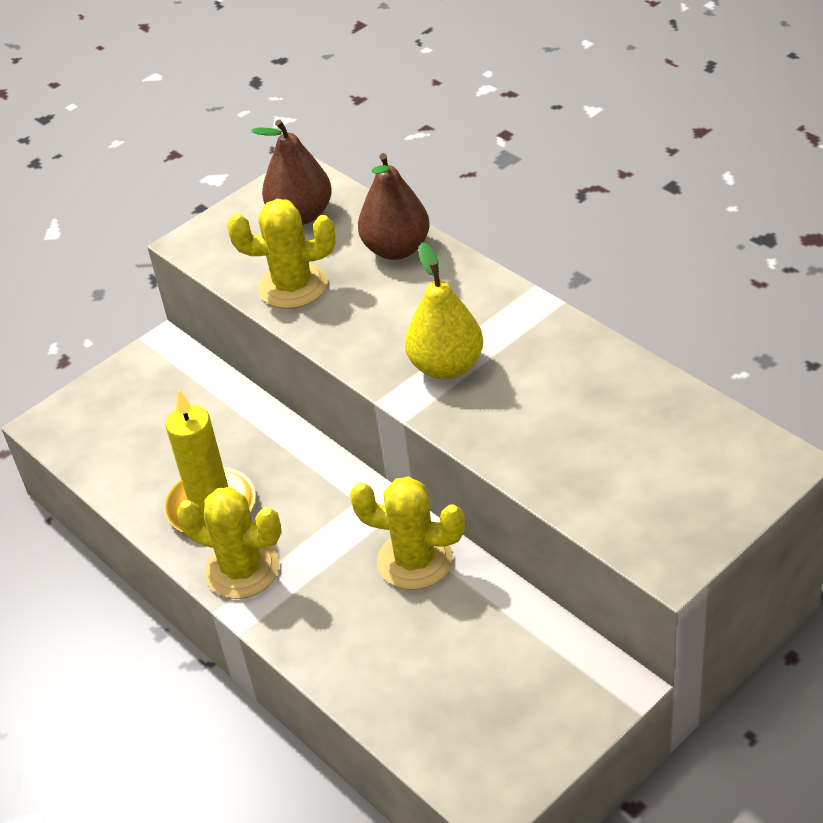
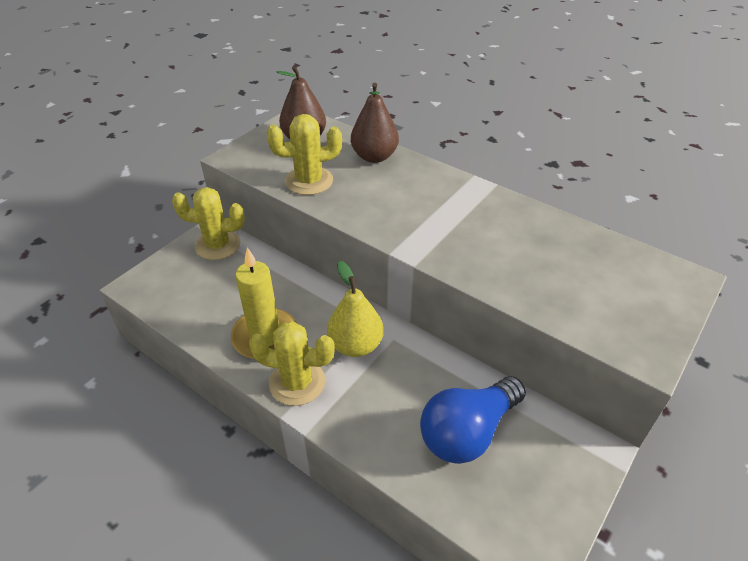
camera: 15 degrees left, 0 degrees up
(415, 560) = (423, 366): yellow cactus -> yellow cactus (217, 245)
(446, 366) = (432, 227): yellow pear -> yellow pear (355, 345)
(449, 648) = (468, 431): none -> blue light bulb

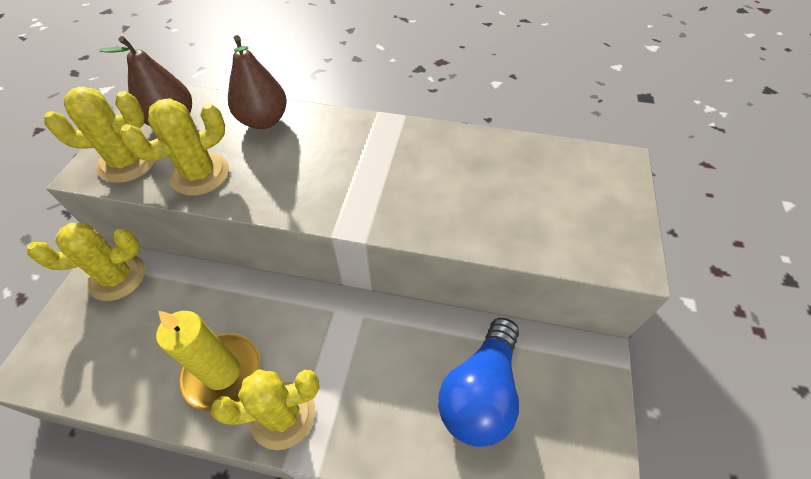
camera: 25 degrees left, 10 degrees up
(261, 158) = (127, 162): none -> yellow cactus
(355, 345) = (328, 341): yellow pear -> none

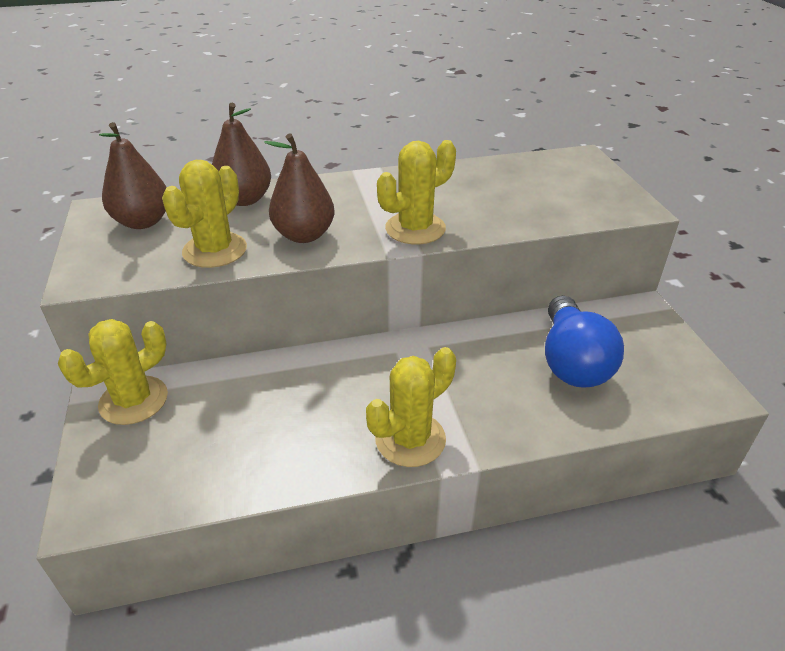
camera: 25 degrees left, 15 degrees down
(127, 162) = (122, 262): yellow cactus -> yellow cactus (415, 229)
(223, 372) = (322, 432): yellow candle -> none
(280, 182) = (304, 235): none -> brown pear

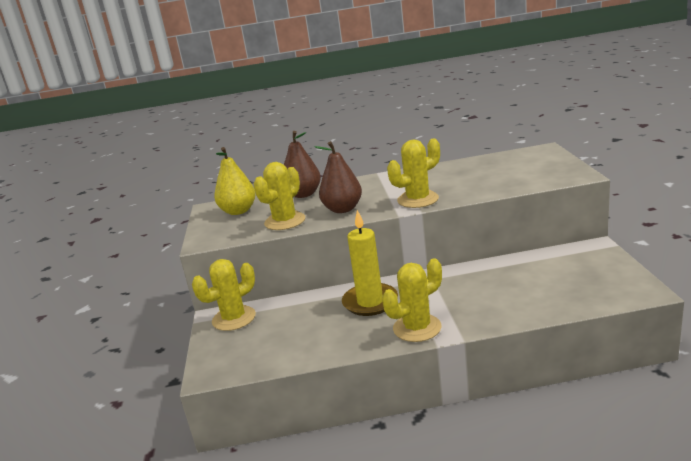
camera: 10 degrees right, 15 degrees down
(143, 222) = (238, 211): brown pear -> yellow pear
(340, 383) = (370, 302): none -> yellow candle
(572, 361) = (536, 280): blue light bulb -> none

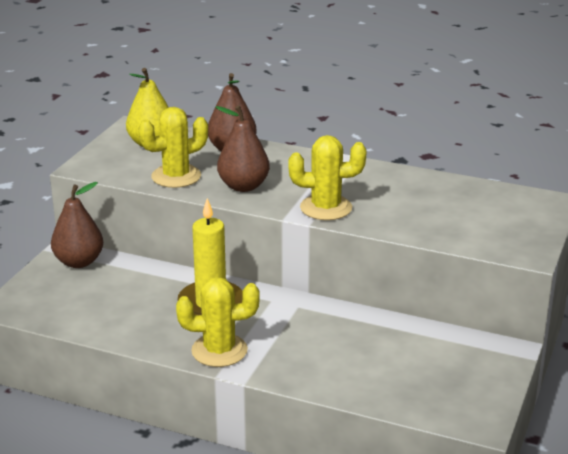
camera: 25 degrees right, 5 degrees up
(234, 318) = (79, 262): yellow cactus -> brown pear

